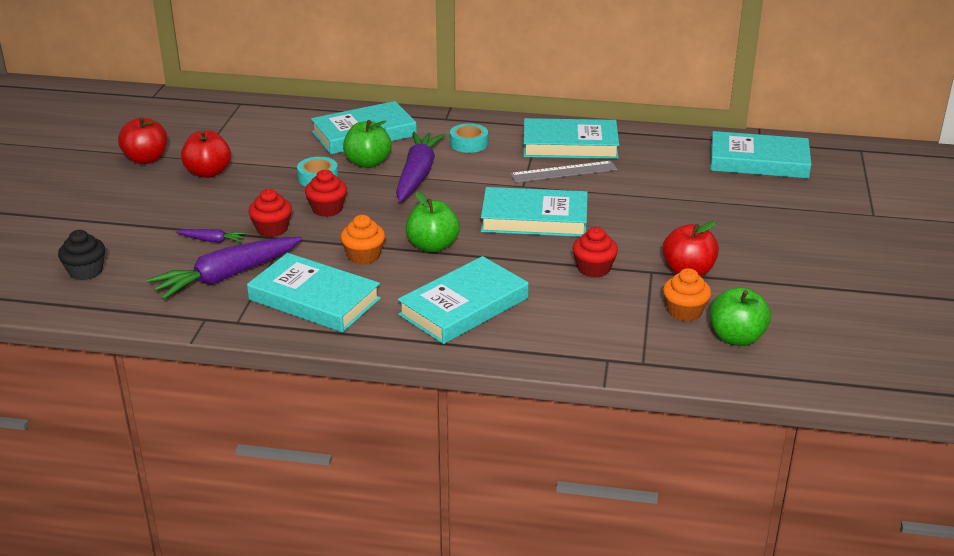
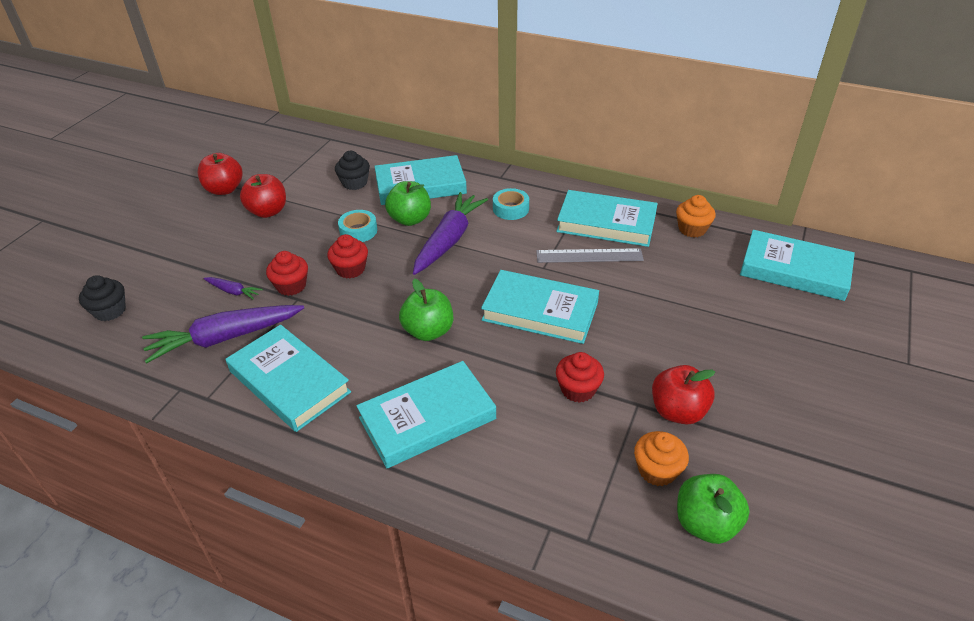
camera: 15 degrees right, 10 degrees up
(290, 139) = (354, 183): none -> black cupcake
(364, 256) = (359, 333): orange cupcake -> orange cupcake (692, 229)

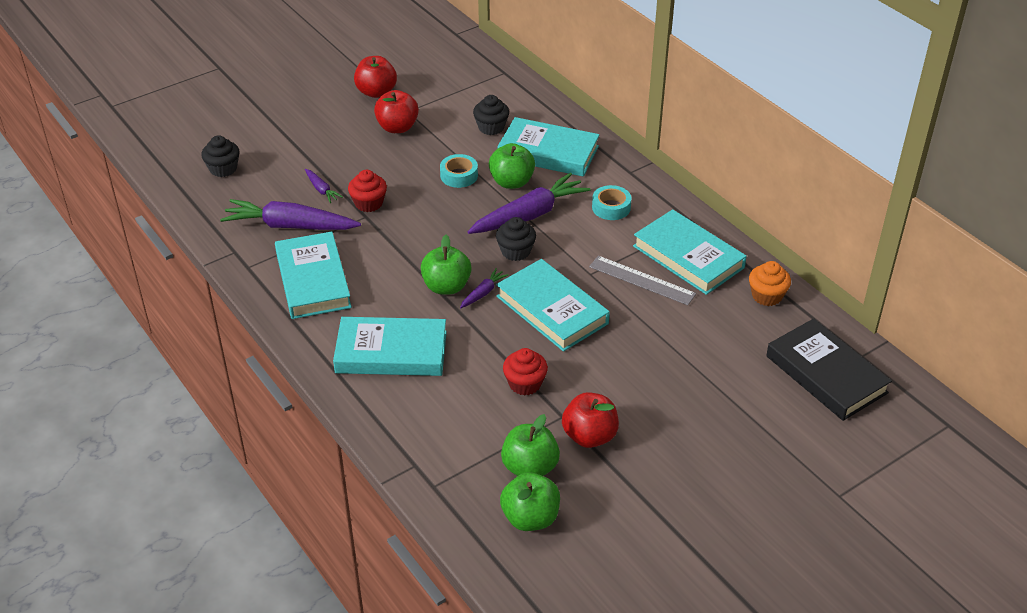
camera: 30 degrees right, 0 degrees up
(350, 269) = (426, 208): red cupcake -> none
(464, 274) = (515, 251): none -> black cupcake
(467, 322) = (483, 293): none -> purple carrot
(657, 470) = (530, 468): orange cupcake -> green apple
(794, 270) = (826, 374): turquoise book -> black book

